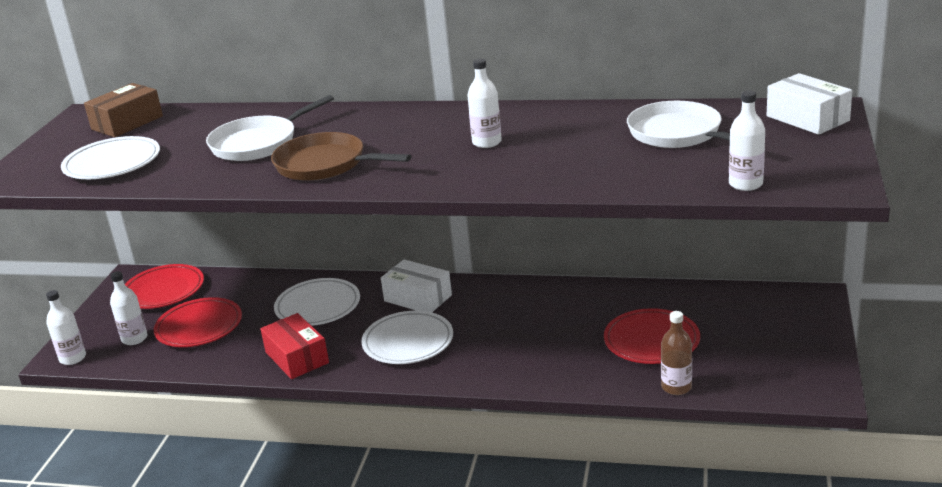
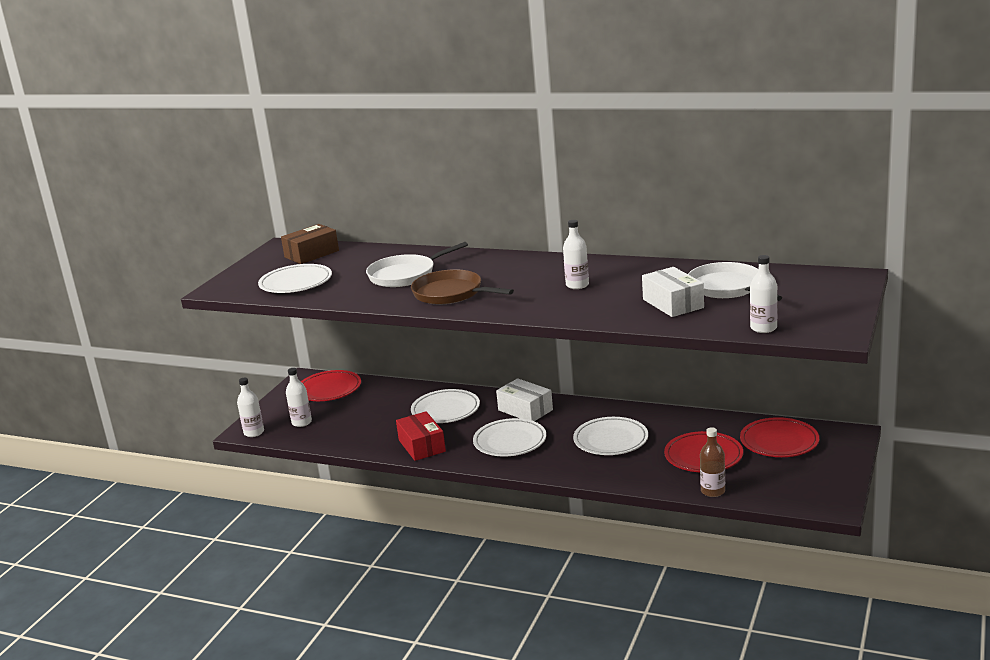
camera: 10 degrees right, 5 degrees down
(199, 327) = (351, 418): red plate -> red plate (779, 442)
(533, 329) = (611, 440): none -> white plate
(807, 118) = (835, 283): white box -> white box (673, 303)

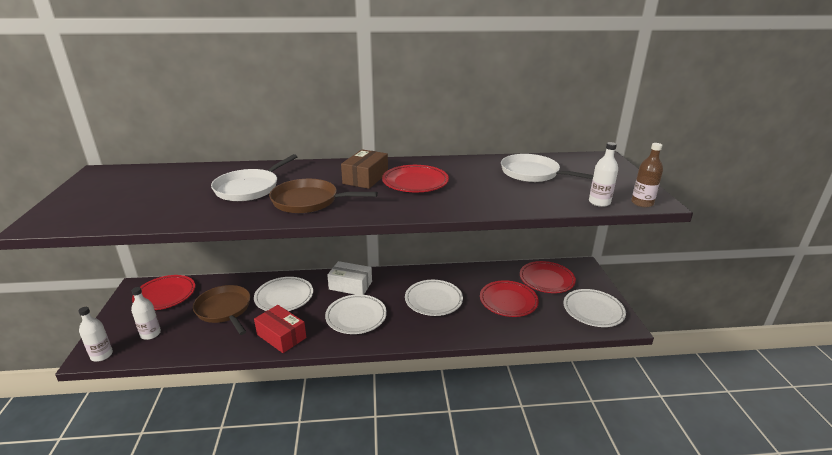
camera: 30 degrees left, 5 degrees up
(296, 283) = (135, 207): white plate -> white plate (593, 310)
(312, 254) = (137, 177): brown box -> brown box (365, 178)
(379, 412) = (224, 309): none -> brown pan
(577, 285) = (415, 182): white bottle -> red plate
(673, 303) = (508, 190): white box -> none
(713, 491) = (538, 330): brown bottle -> brown bottle (642, 203)

